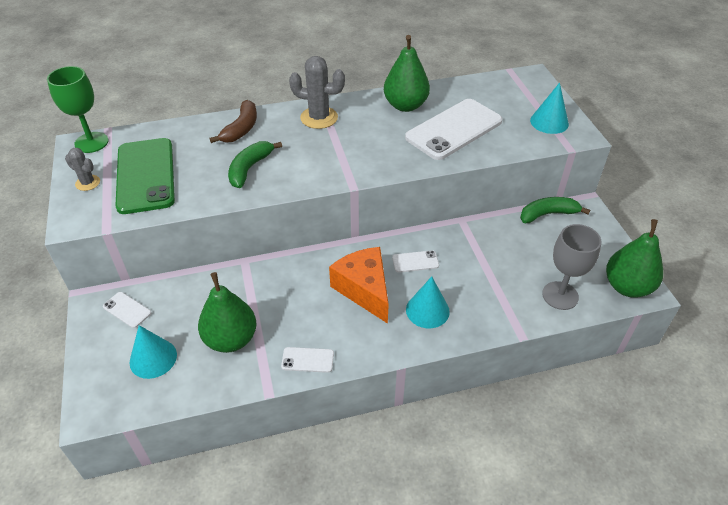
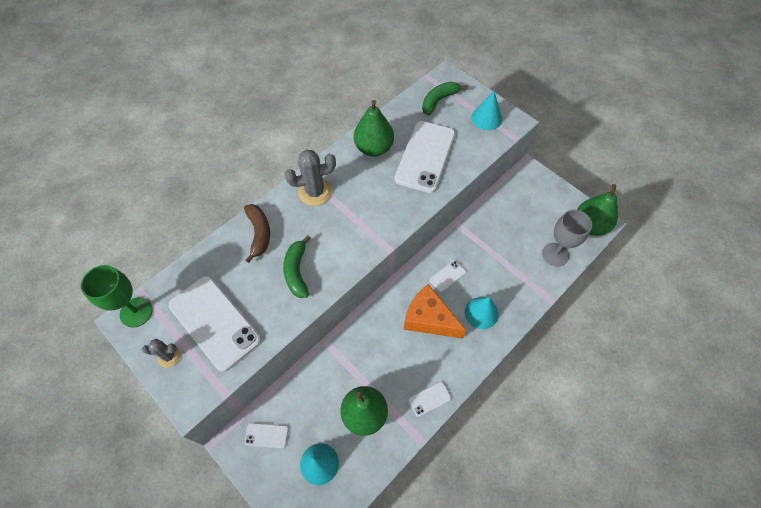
camera: 30 degrees left, 15 degrees up
(145, 175) = (214, 322): green phone -> white phone
(548, 214) = (509, 189): green banana -> green banana (439, 101)

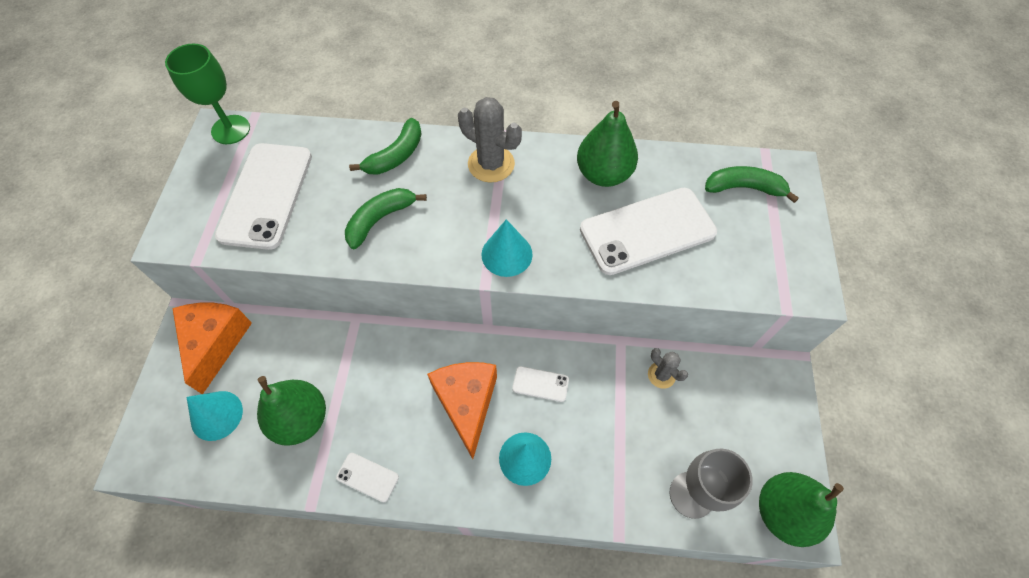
camera: 50 degrees right, 0 degrees up
(169, 356) = (204, 187): grey cactus -> grey cactus (661, 375)
(259, 233) = (396, 155): brown banana -> green banana
(266, 435) = (215, 343): white phone -> orange cheese
(486, 118) = (778, 255): turquoise cone -> turquoise cone (507, 254)

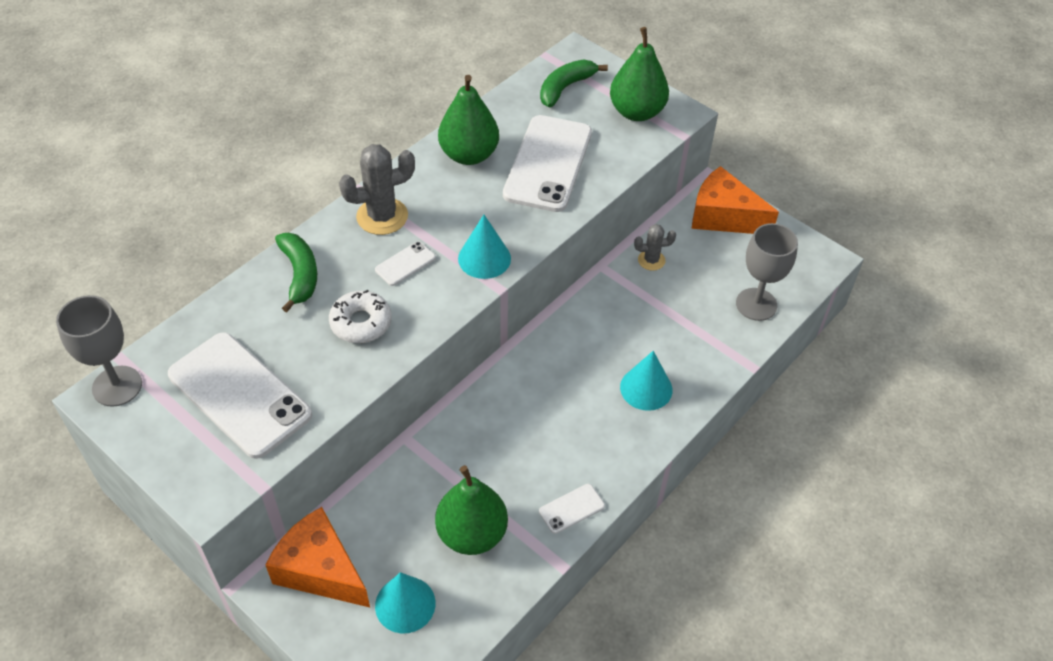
camera: 55 degrees left, 10 degrees down
(231, 130) = (117, 386): green goblet -> grey goblet
(380, 219) = (361, 323): green banana -> white donut
(467, 403) = (565, 400): orange cheese -> orange cheese (723, 216)
(540, 384) = (592, 340): white phone -> white phone (405, 264)
(783, 512) = (807, 263): green pear -> green pear (637, 112)

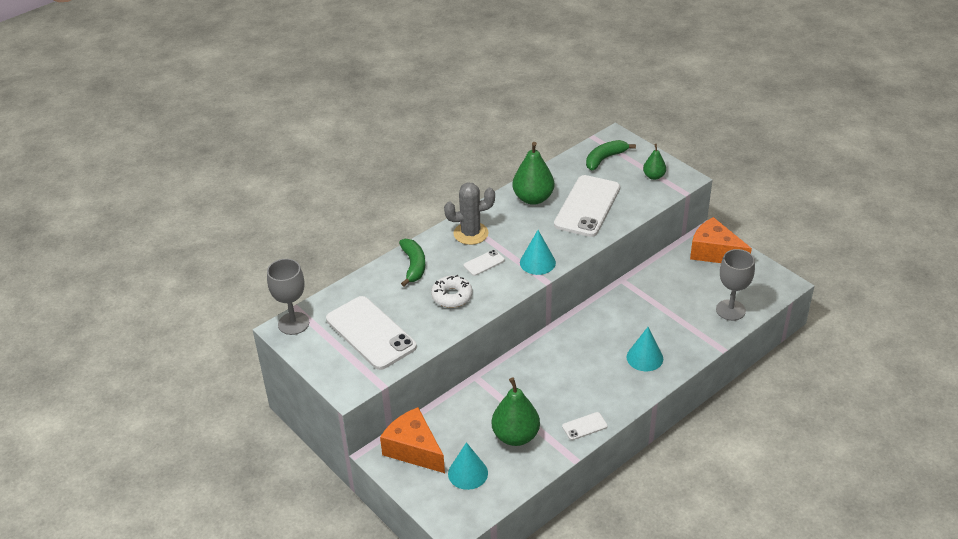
camera: 10 degrees right, 10 degrees down
(637, 112) = (654, 176): green pear -> green pear, size x0.56
(651, 260) = (658, 278): grey cactus -> none

